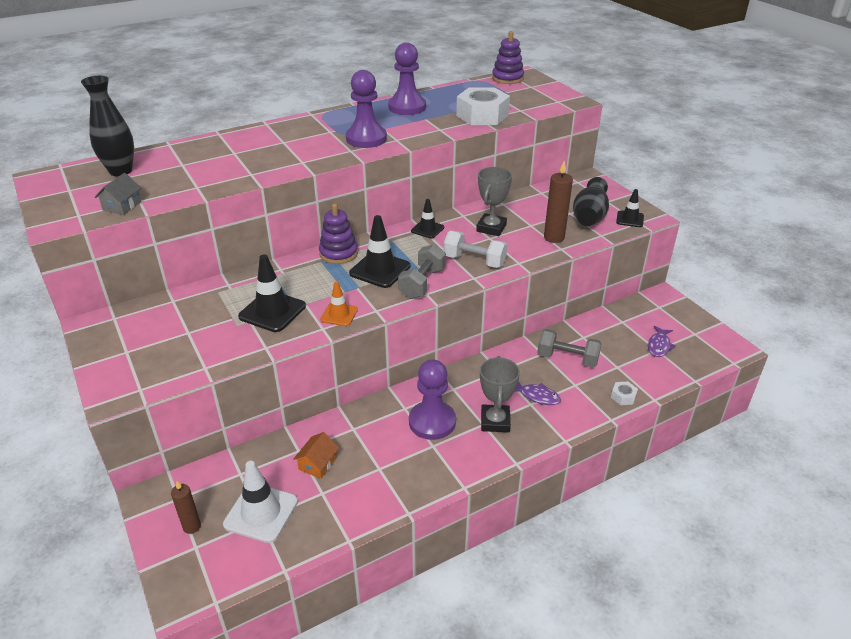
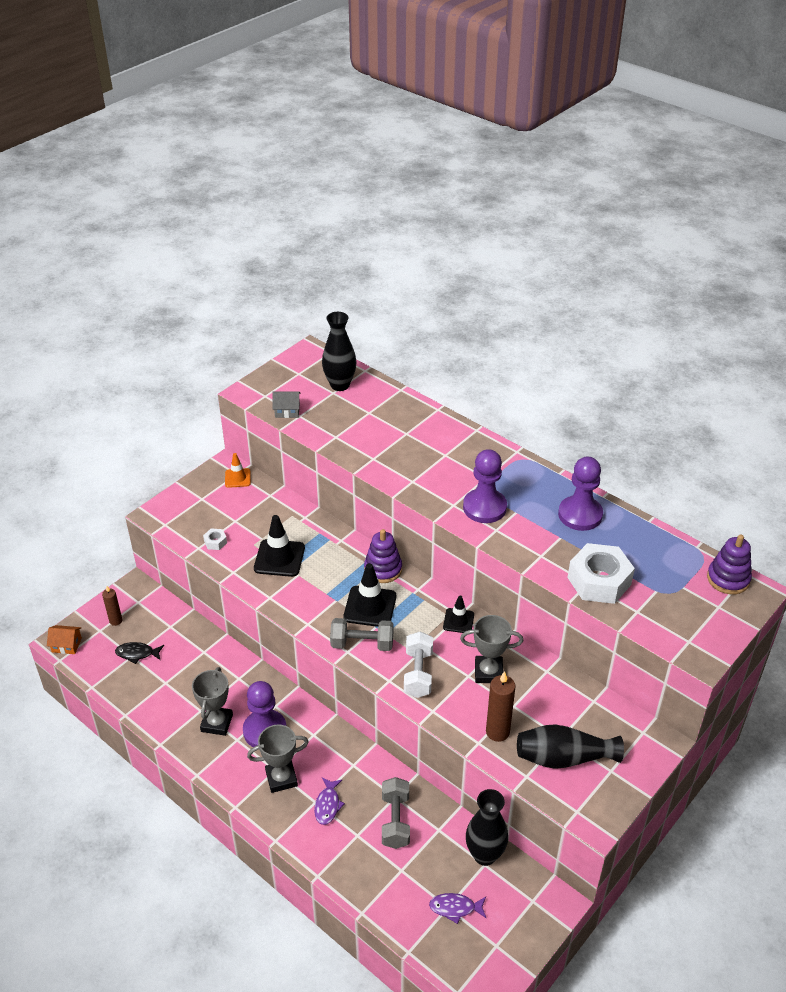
camera: 70 degrees right, 5 degrees up
(261, 513) = (137, 653): white traffic cone -> black fish
(317, 464) = (193, 669): orange house -> orange house (66, 645)
(339, 314) = (291, 601): orange traffic cone -> orange traffic cone (237, 478)
(403, 457) = (217, 723): none -> grey trophy
(614, 319) = (484, 855): none -> black vase
(623, 396) = (355, 882): white nut -> white nut (215, 542)
(630, 219) = (579, 800): black traffic cone -> none

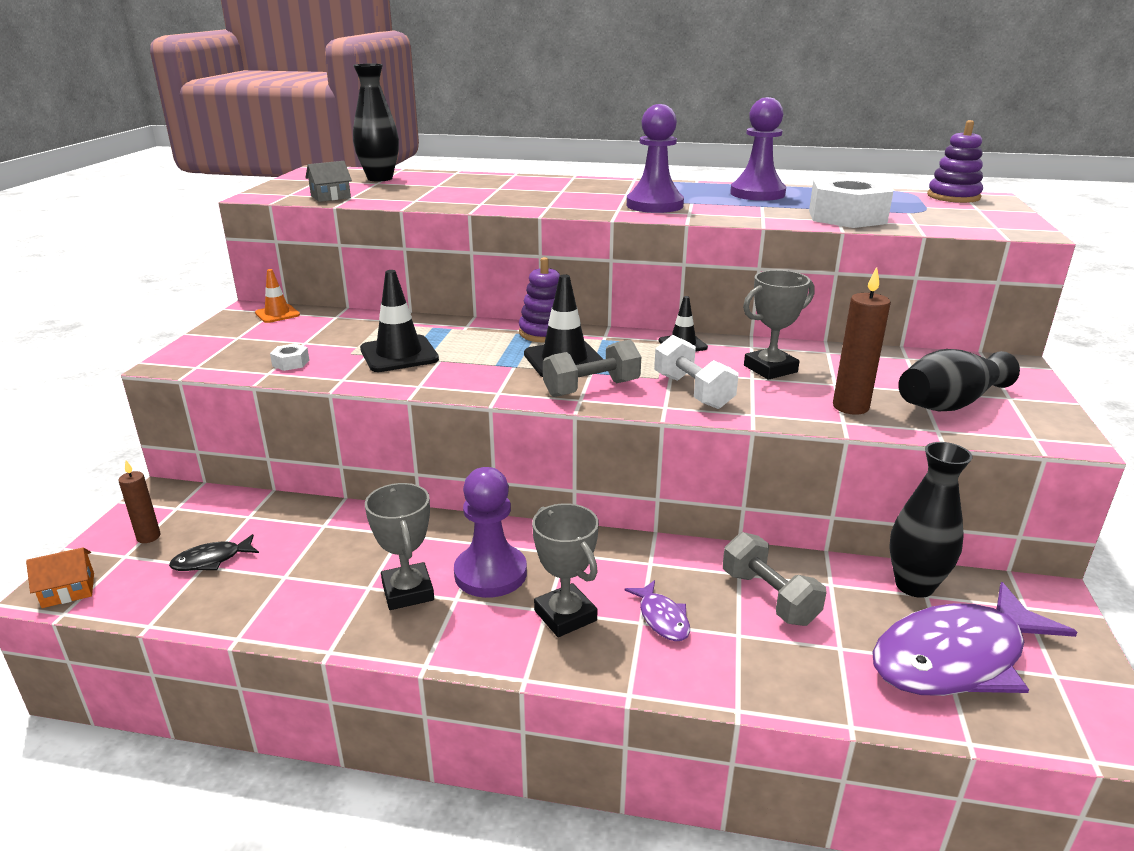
camera: 30 degrees left, 15 degrees down
(281, 778) = (565, 615): grey trophy -> grey trophy turned 75 degrees counterclockwise
(455, 908) = (956, 658): purple fish -> purple fish, size x2.34

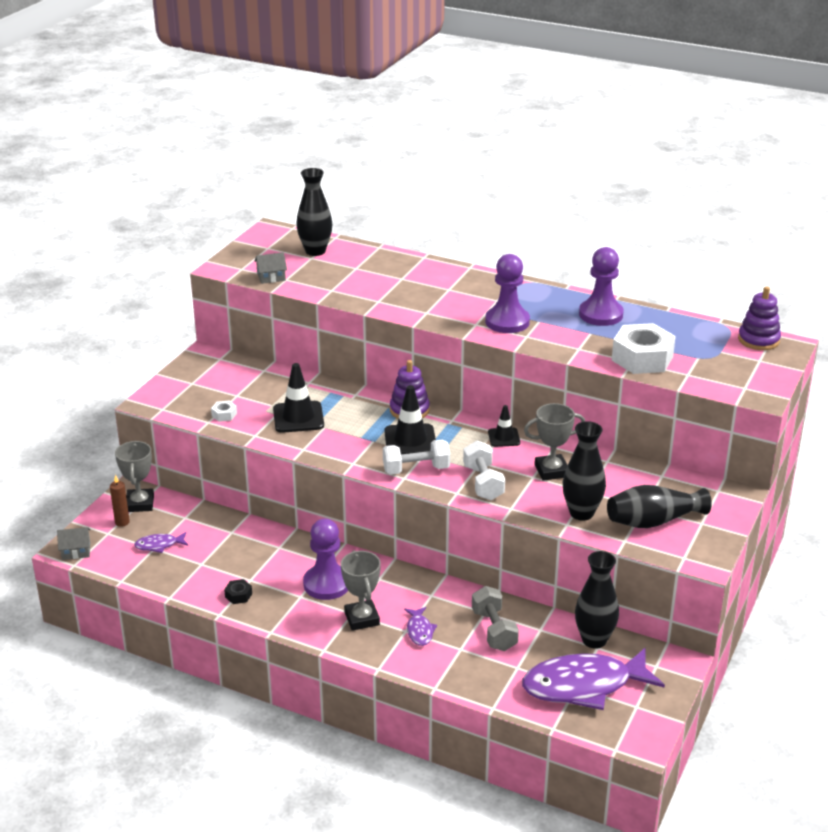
camera: 15 degrees right, 5 degrees up
(68, 590) = (76, 551): orange house -> grey house
(211, 560) = (159, 545): black fish -> purple fish
(277, 314) = (222, 361): orange traffic cone -> none
(355, 614) = (238, 595): none -> black nut
(408, 591) = (273, 587): grey trophy -> grey trophy (140, 504)
(591, 388) = (416, 469): grey dumbbell -> white dumbbell
(850, 407) = (581, 513): brown candle -> black vase

